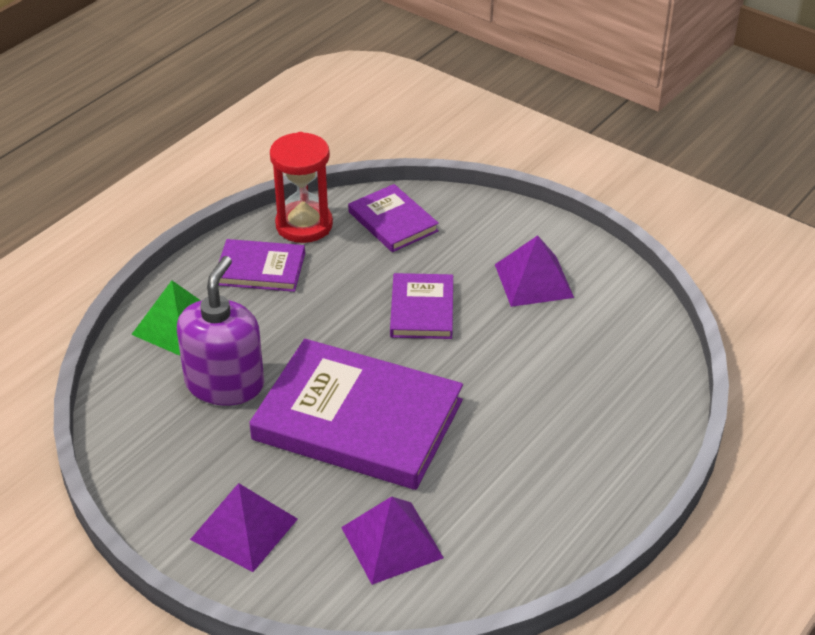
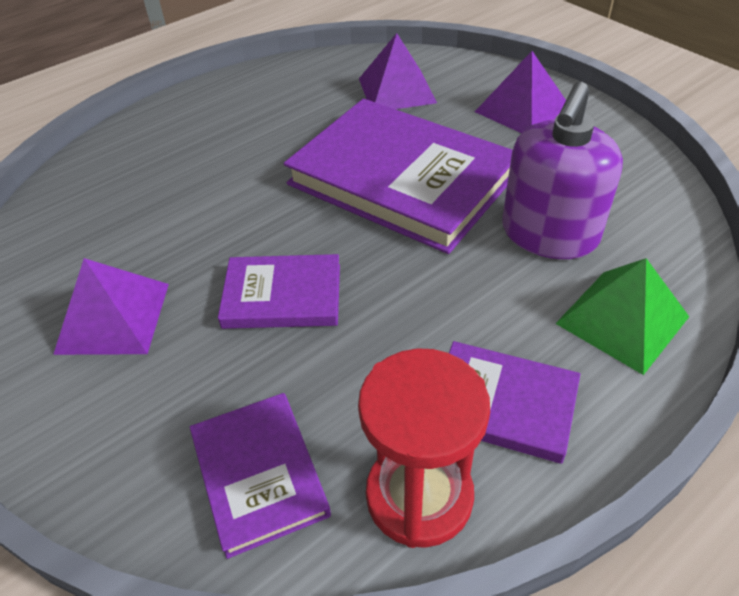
camera: 165 degrees left, 5 degrees up
(422, 310) = (282, 296): purple book -> purple book turned 75 degrees clockwise

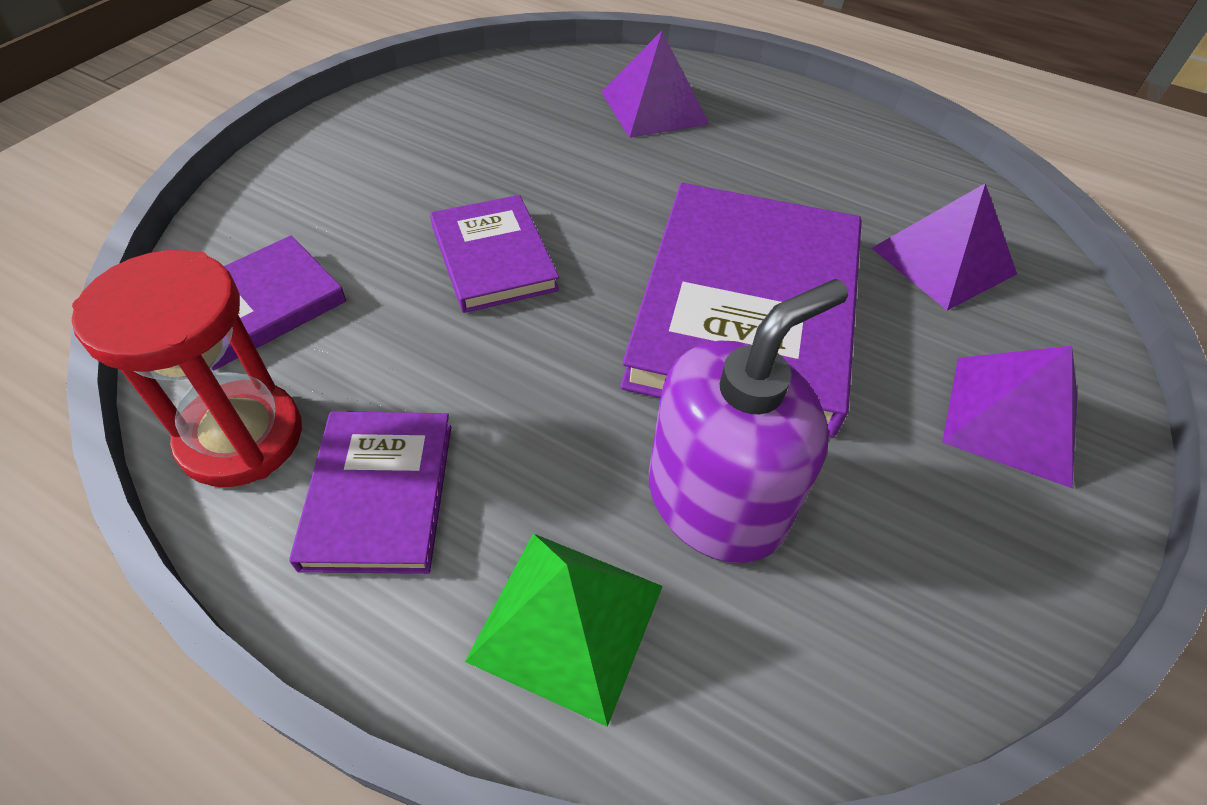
camera: 65 degrees right, 5 degrees up
(113, 317) = (426, 154): purple pyramid -> purple pyramid (654, 107)
(549, 234) = (716, 500): purple soap dispenser -> purple soap dispenser turned 135 degrees clockwise

